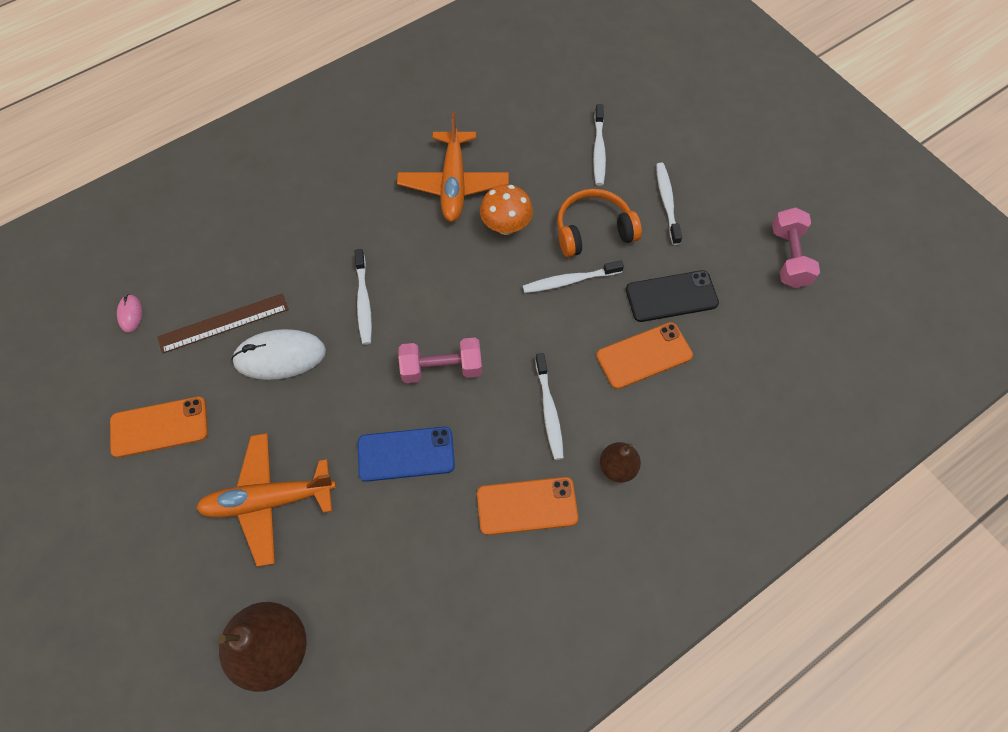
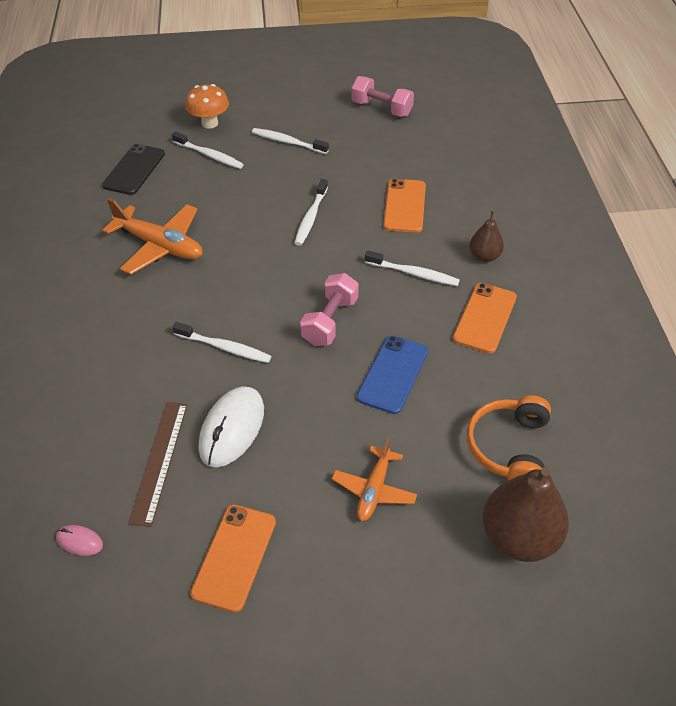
camera: 60 degrees left, 15 degrees down
(269, 500) = (374, 490): orange plane -> orange plane, size x0.62
(506, 226) = (230, 232): orange mushroom -> orange mushroom (210, 123)
(593, 231) = (278, 187): orange headphones -> orange headphones (509, 447)
(671, 296) = (367, 173): black phone -> black phone (134, 170)

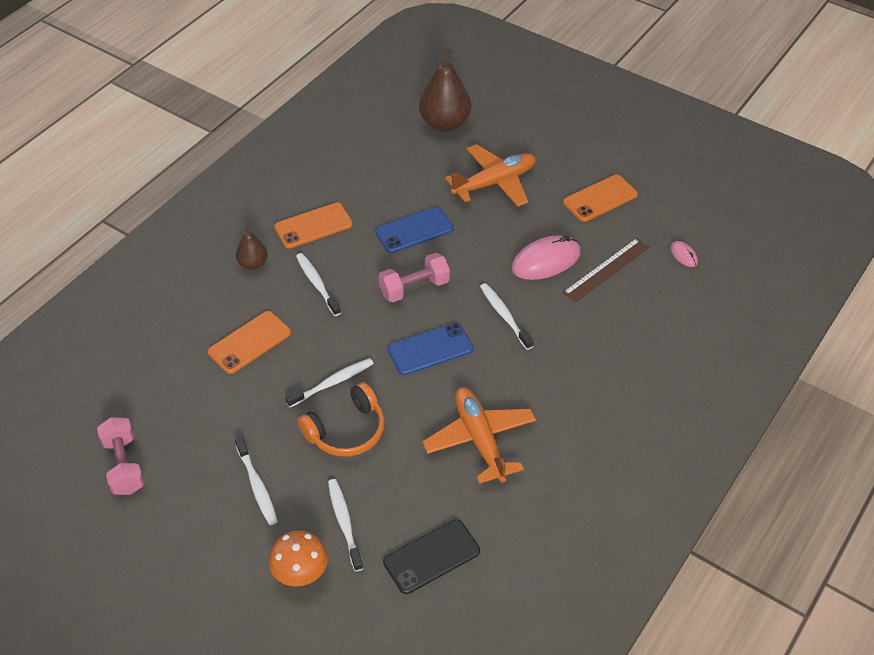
camera: 140 degrees left, 0 degrees up
(232, 428) = (546, 261): white mouse -> pink mouse
(262, 282) = (430, 349): none -> blue phone
(374, 490) = (494, 183): orange plane -> orange plane, size x1.61
(509, 447) = (398, 157): orange headphones -> orange headphones (346, 431)

